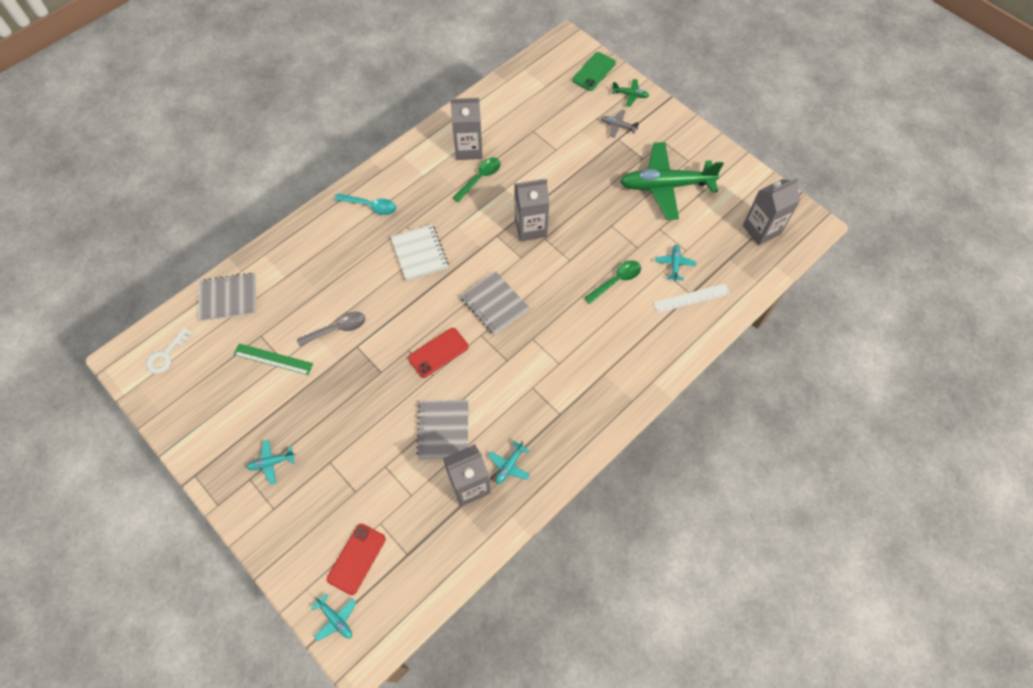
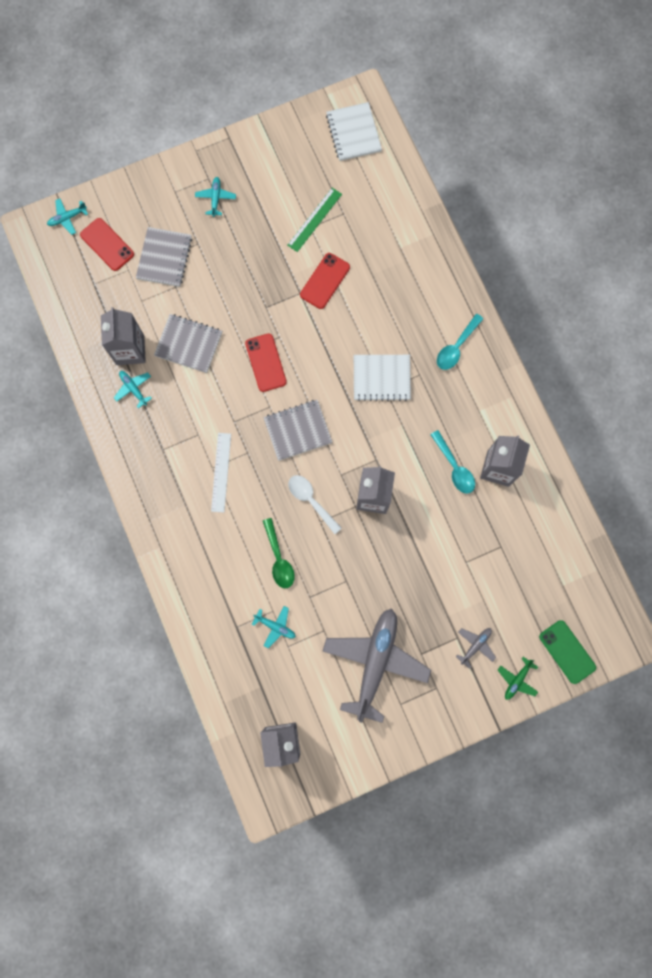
camera: 110 degrees right, 15 degrees up
(166, 355) = (353, 133): white key -> white notebook
(228, 298) = (394, 194): grey notebook -> grey notebook (164, 258)
(337, 329) = (325, 281): grey spoon -> red phone
(480, 178) = (454, 467): green spoon -> turquoise spoon
(554, 273) = (311, 500): none -> white spoon
(665, 186) = (375, 662): green plane -> grey plane
(691, 298) = (231, 625): white ruler -> white ruler (221, 472)

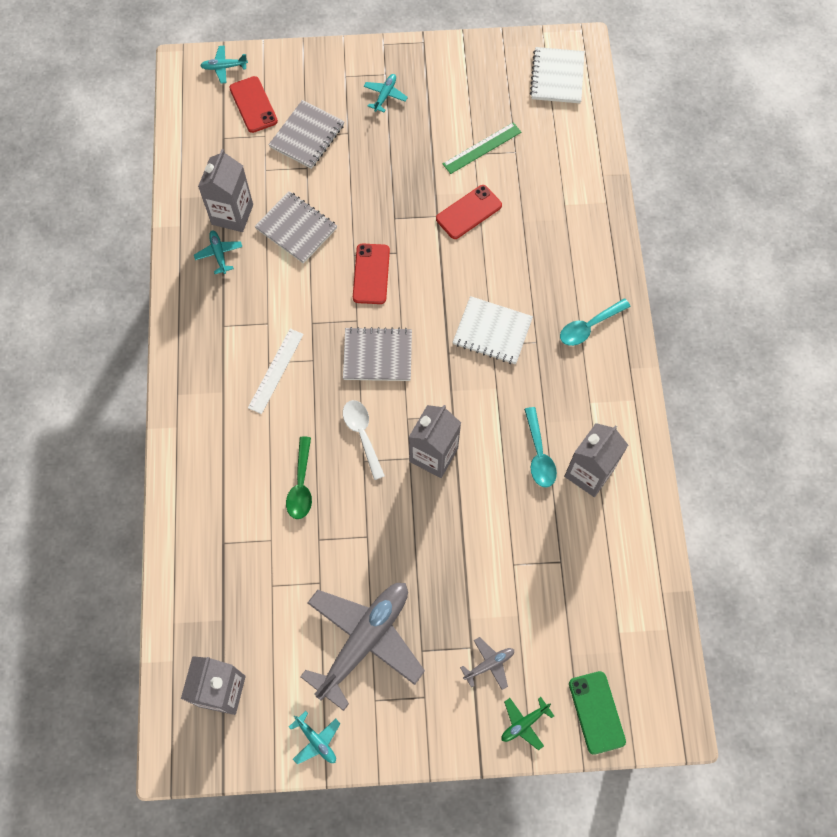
camera: 20 degrees right, 10 degrees down
(275, 626) = (267, 558): turquoise plane -> turquoise plane (316, 740)

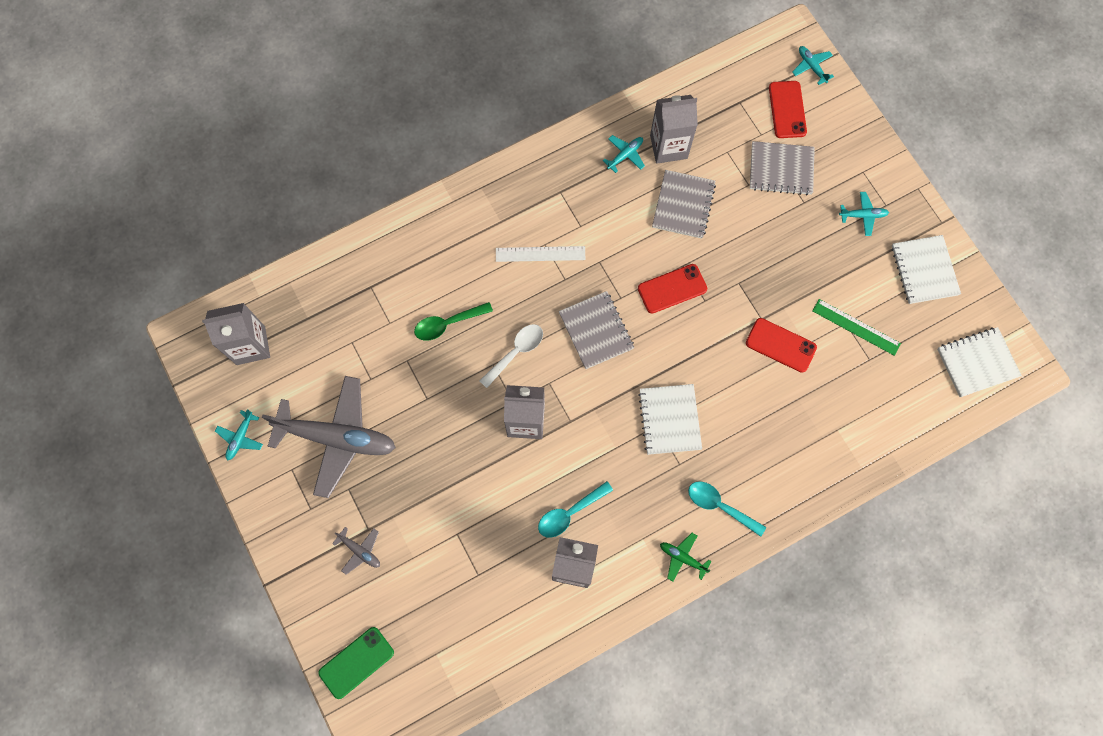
camera: 65 degrees right, 5 degrees up
(253, 105) = (787, 110): red phone -> red phone turned 45 degrees counterclockwise
(458, 75) = (924, 270): none -> white notebook
(524, 723) = (321, 602): green plane -> green plane (682, 557)

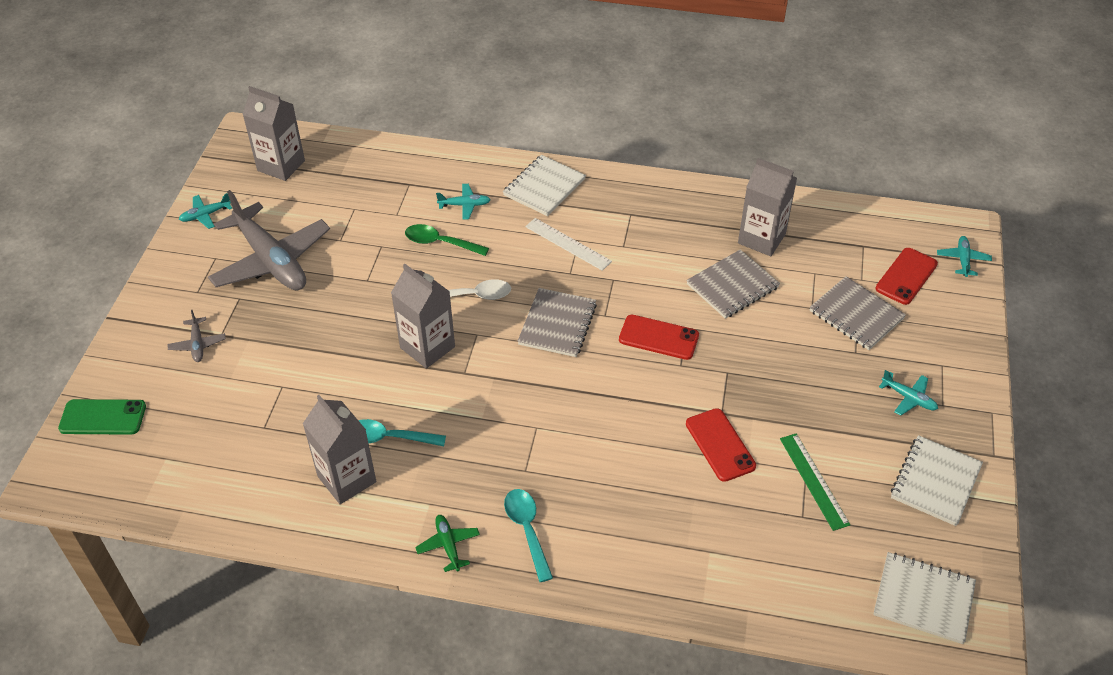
camera: 40 degrees right, 25 degrees down
(625, 155) = (715, 222): turquoise plane -> turquoise plane (465, 205)
(669, 420) = (552, 431): white notebook -> white notebook (544, 187)

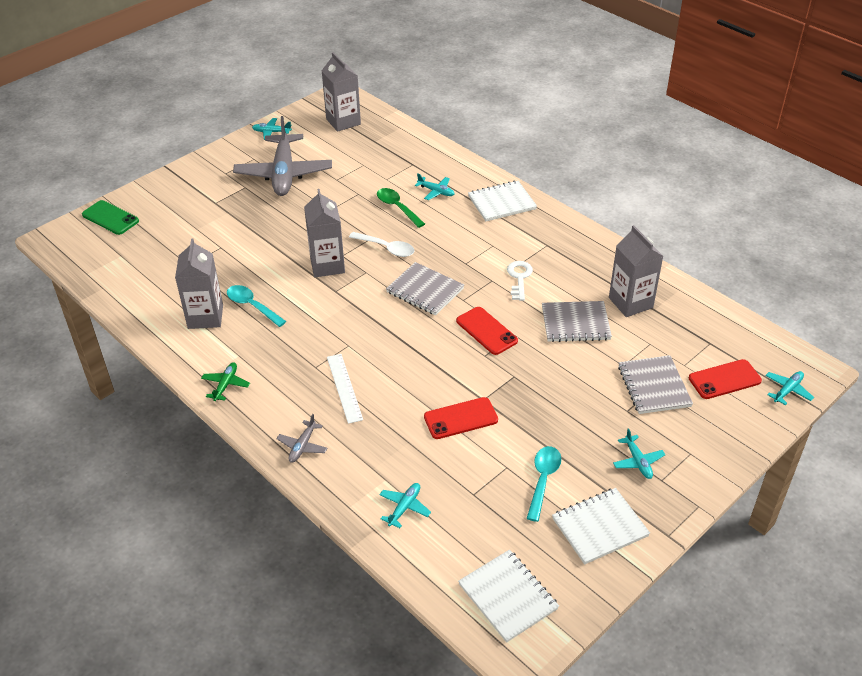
camera: 35 degrees right, 5 degrees down
(198, 344) = (197, 202): grey plane -> grey plane (302, 446)
(527, 530) = (281, 402): turquoise spoon -> turquoise spoon (543, 480)
(557, 324) = (425, 290): grey notebook -> grey notebook turned 75 degrees clockwise
(568, 244) = (482, 244): white ruler -> white ruler (344, 387)
(637, 263) = (519, 278): none -> white key
(720, 445) = (461, 418): red phone -> red phone turned 60 degrees clockwise
(754, 569) = (404, 507): none -> turquoise plane
(814, 480) = (505, 476): green ruler -> none

